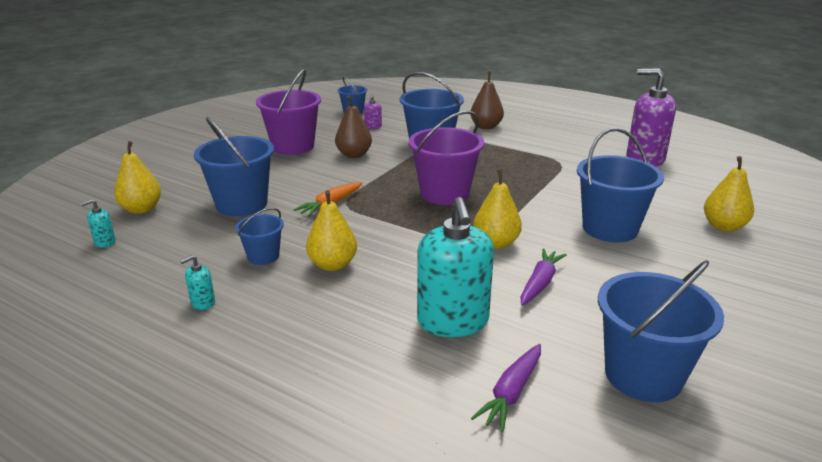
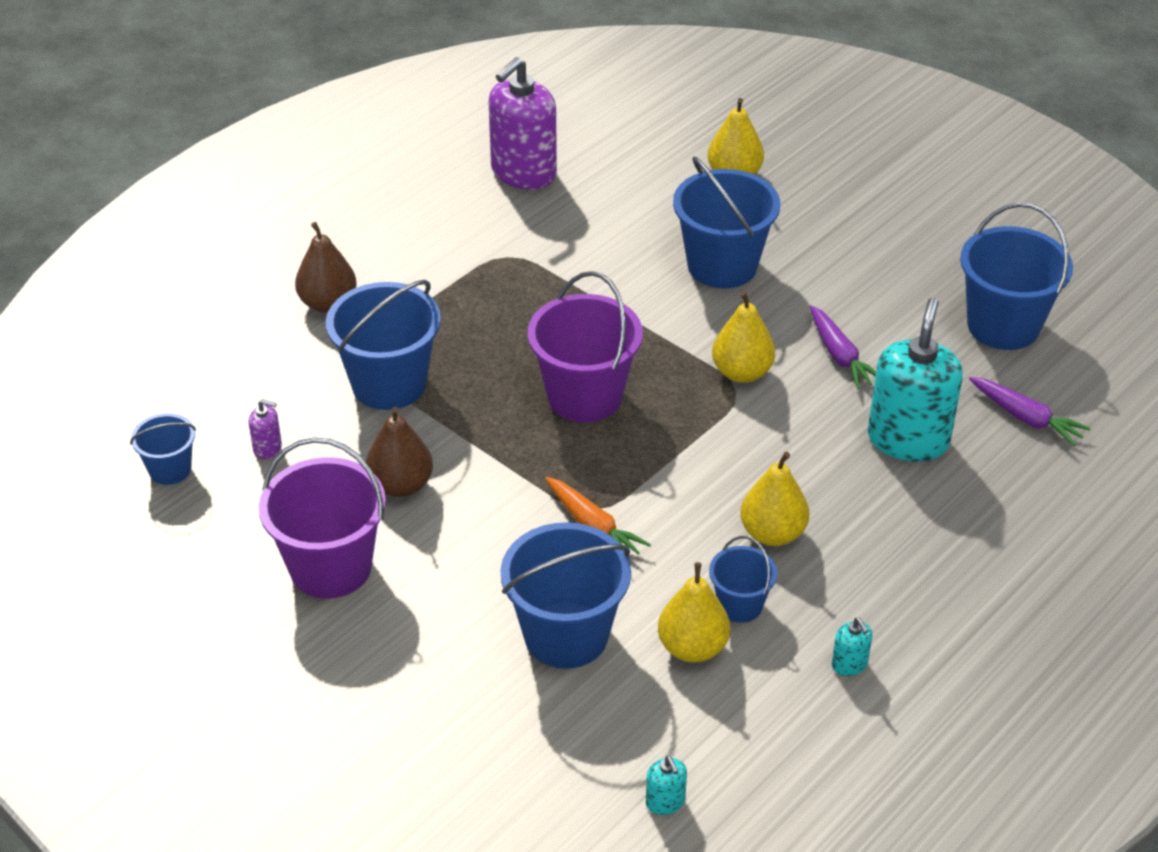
camera: 80 degrees left, 15 degrees up
(141, 209) = (554, 770): yellow pear -> yellow pear (692, 648)
(453, 321) = (908, 439): turquoise soap dispenser -> turquoise soap dispenser turned 75 degrees counterclockwise
(540, 283) = (840, 355): purple carrot -> purple carrot turned 150 degrees counterclockwise

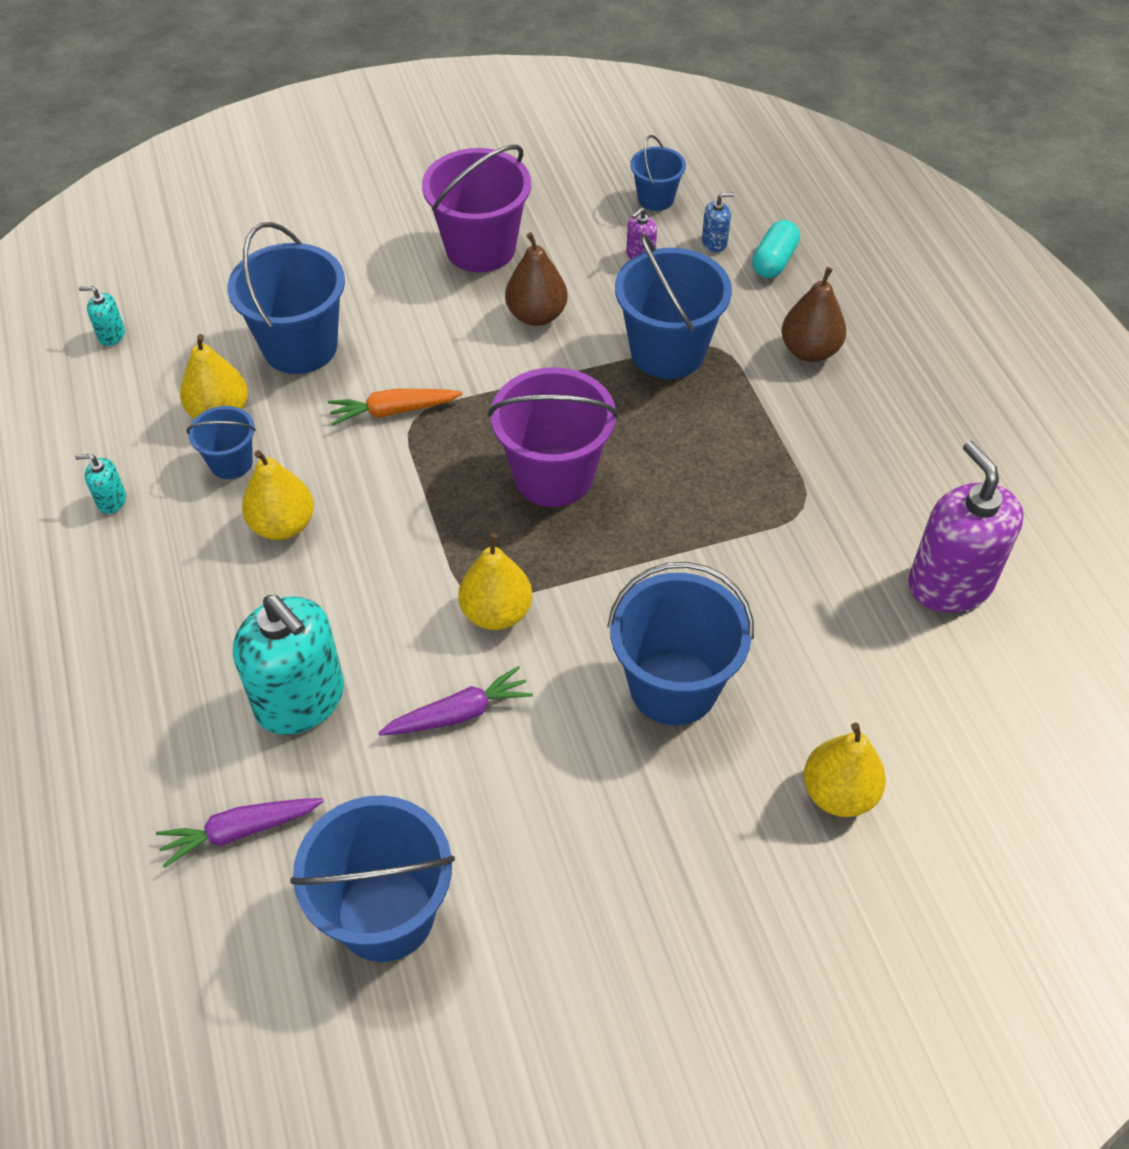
camera: 120 degrees right, 10 degrees up
(215, 406) = (714, 242): none -> blue soap dispenser
(219, 359) = (774, 261): none -> turquoise capsule
(840, 355) = (458, 713): purple carrot -> purple carrot turned 150 degrees clockwise

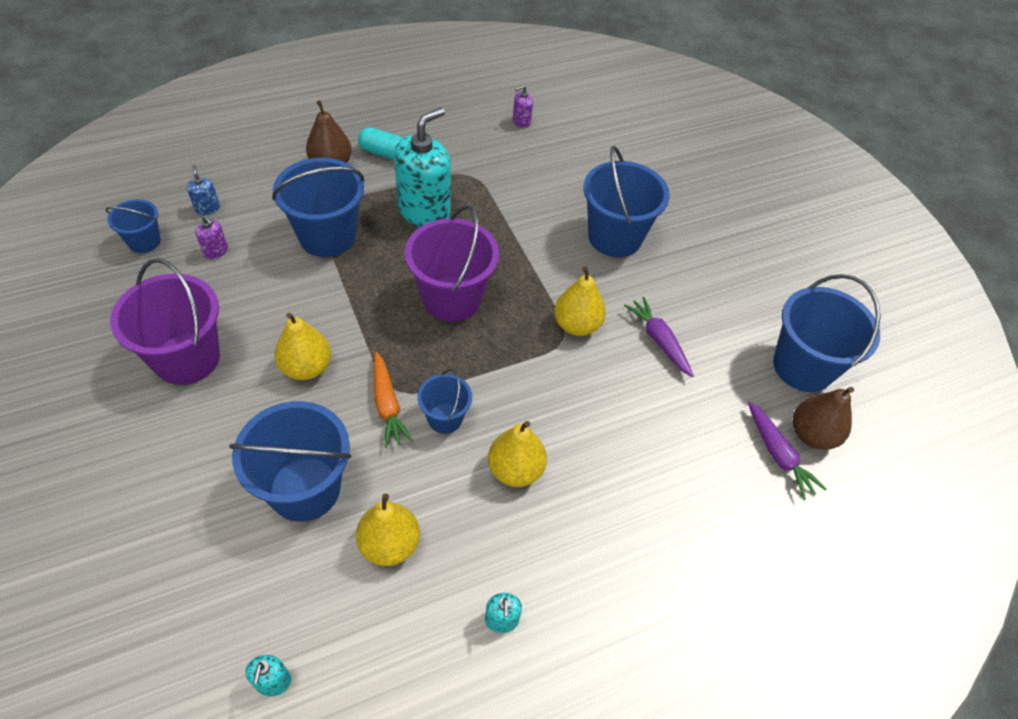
camera: 100 degrees left, 0 degrees up
(231, 463) = (450, 523): blue bucket -> blue bucket (445, 418)
(300, 700) = (670, 433): turquoise soap dispenser -> turquoise soap dispenser (424, 211)
(536, 315) = (279, 315): brown pear -> brown pear (812, 435)
(774, 261) = (235, 177): turquoise capsule -> turquoise capsule (384, 153)
(838, 793) = (665, 173): yellow pear -> yellow pear (306, 367)
(950, 583) = (521, 121): purple soap dispenser -> purple soap dispenser, size x0.42

